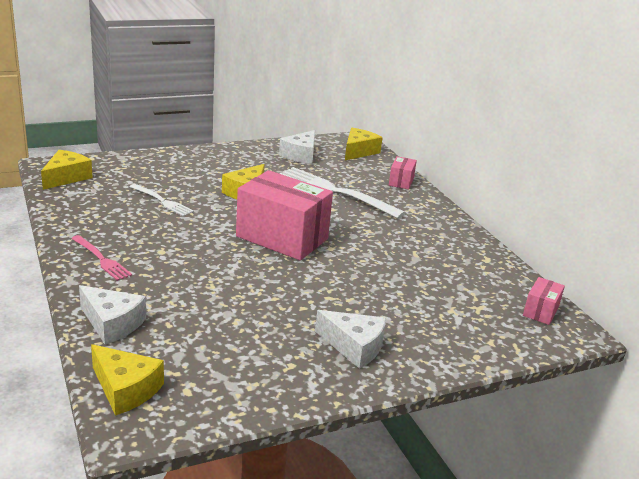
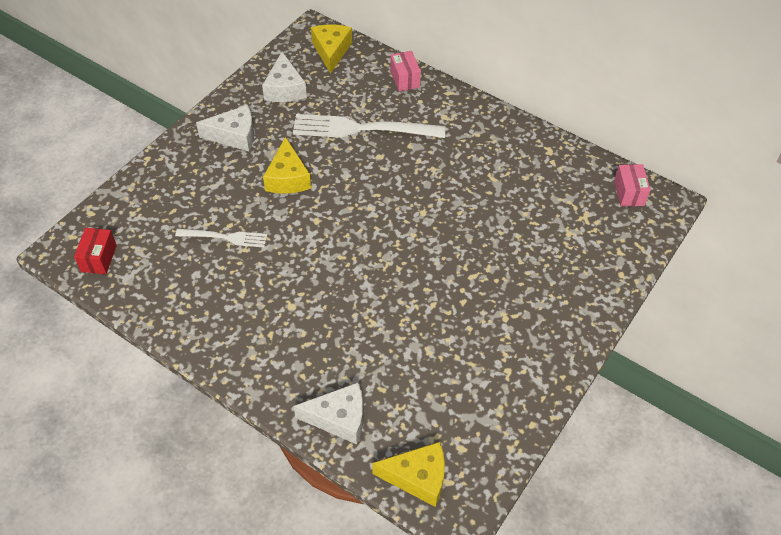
camera: 30 degrees left, 25 degrees up
(66, 177) = (99, 258): yellow cheese -> red box
(102, 259) = (252, 349): pink fork -> none
(282, 238) = (373, 223): pink box -> none
(354, 346) = (534, 321): white cheese -> white cheese (234, 136)

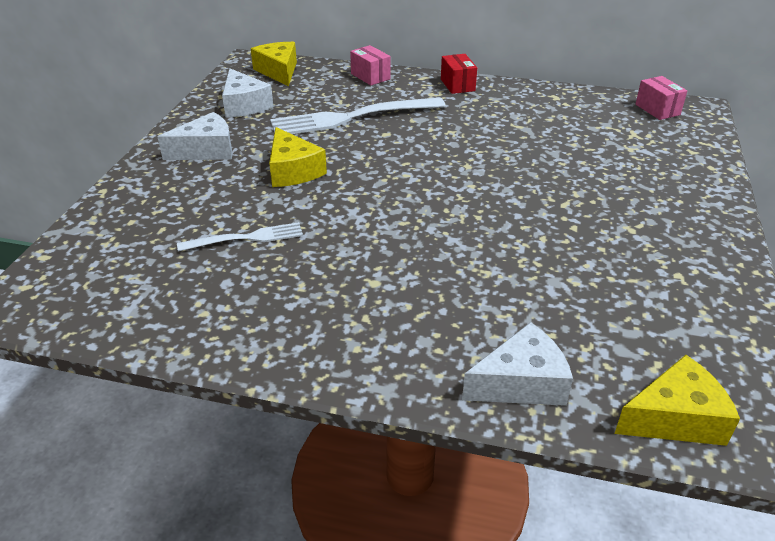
camera: 20 degrees left, 15 degrees down
(99, 258) = (75, 300): red box -> red box (457, 85)

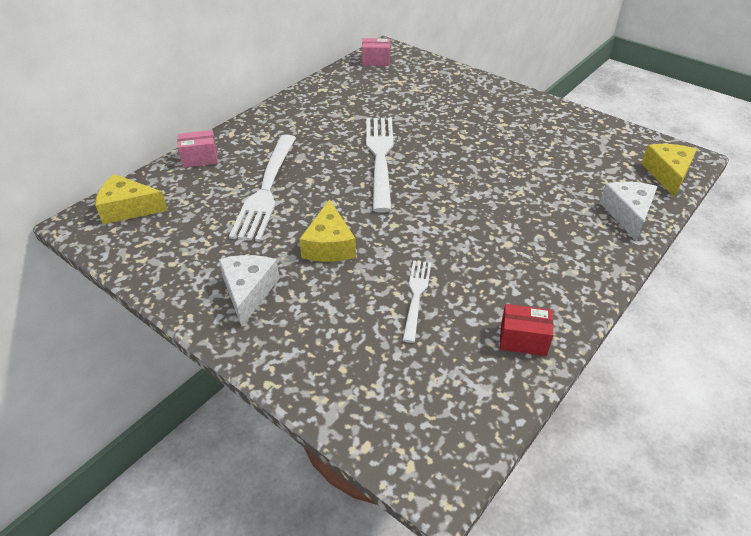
camera: 65 degrees left, 5 degrees up
(244, 105) = (178, 247): white cheese -> none
(293, 171) = (329, 245): yellow cheese -> yellow cheese turned 90 degrees clockwise
(457, 85) = (262, 122): red box -> red box (523, 340)
(462, 161) = (380, 157): none -> white fork

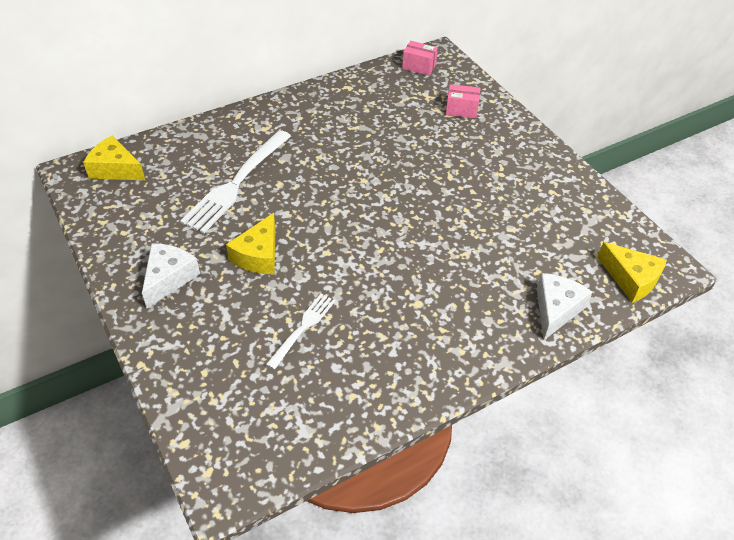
camera: 20 degrees right, 5 degrees up
(200, 158) = (198, 135): pink box -> pink box (461, 110)
(380, 157) = (356, 178): white fork -> none
(523, 340) = (368, 400): red box -> none
(667, 174) = (631, 279): yellow cheese -> yellow cheese turned 105 degrees clockwise

